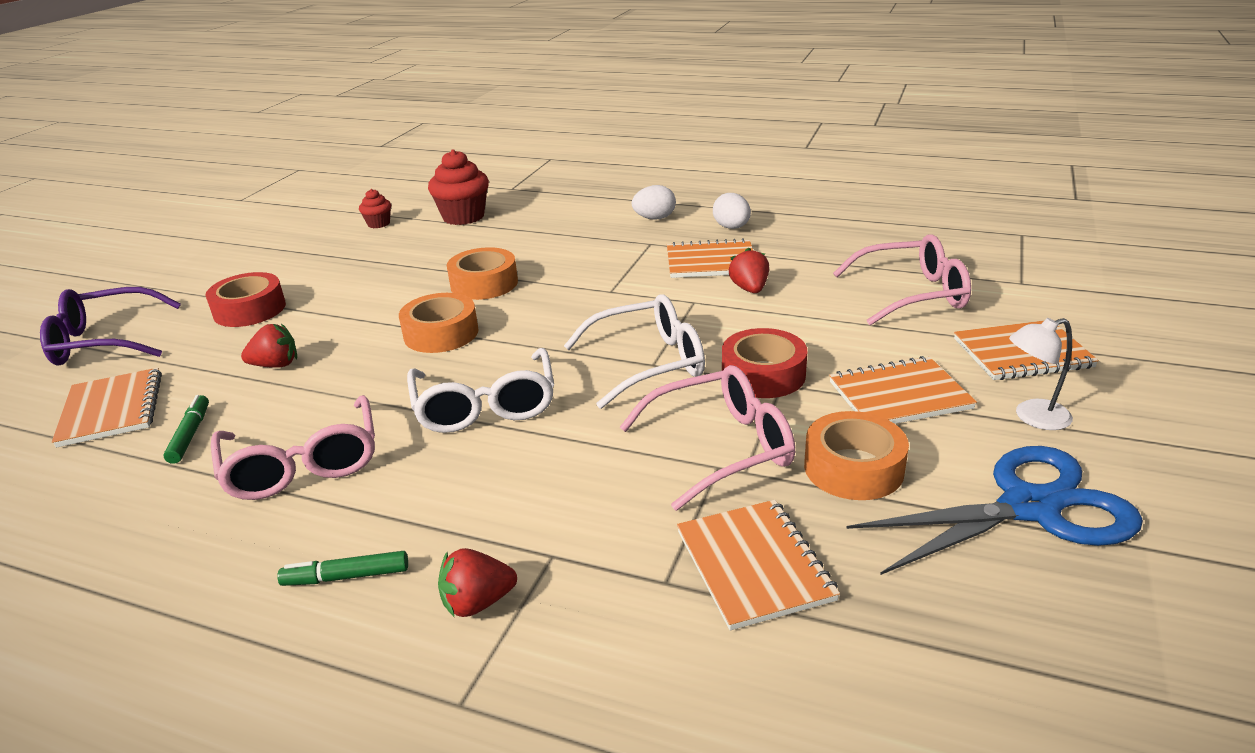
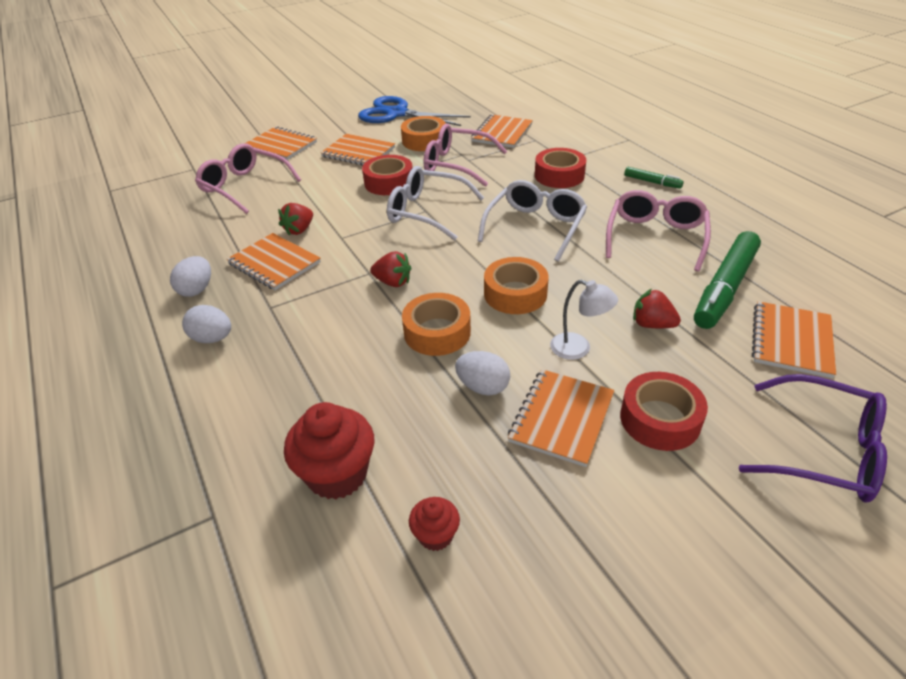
camera: 140 degrees left, 10 degrees up
(190, 435) = (725, 288): green marker -> green marker, size x2.09
(332, 283) = (561, 418): none -> orange notebook
(409, 274) = (483, 387): none -> white egg
(477, 603) = (605, 157): red strawberry -> red strawberry (393, 282)
(530, 508) = (559, 175): none -> red tape
(1032, 417) = (336, 129): white lamp -> white lamp (578, 349)

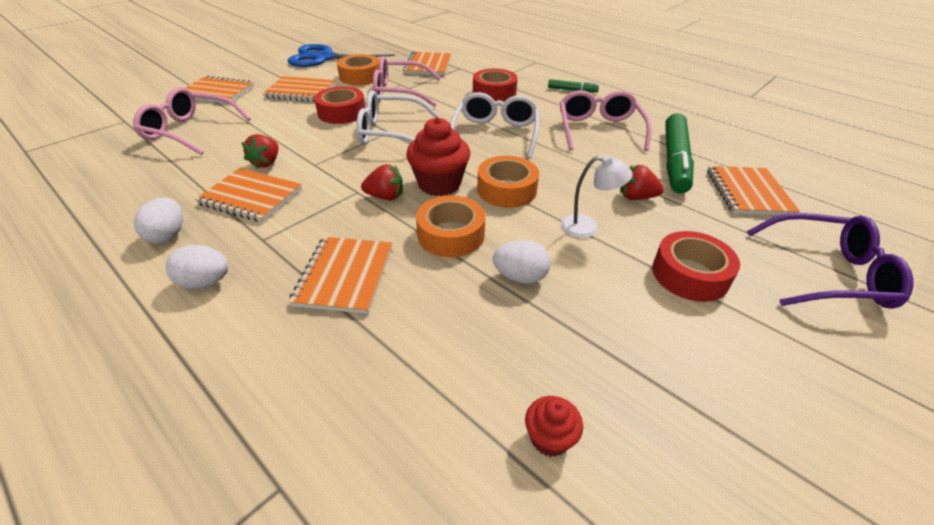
camera: 20 degrees left, 0 degrees up
(337, 474) = (412, 398): red cupcake -> red cupcake (439, 184)
(561, 418) = (607, 291): orange notebook -> orange notebook (344, 276)

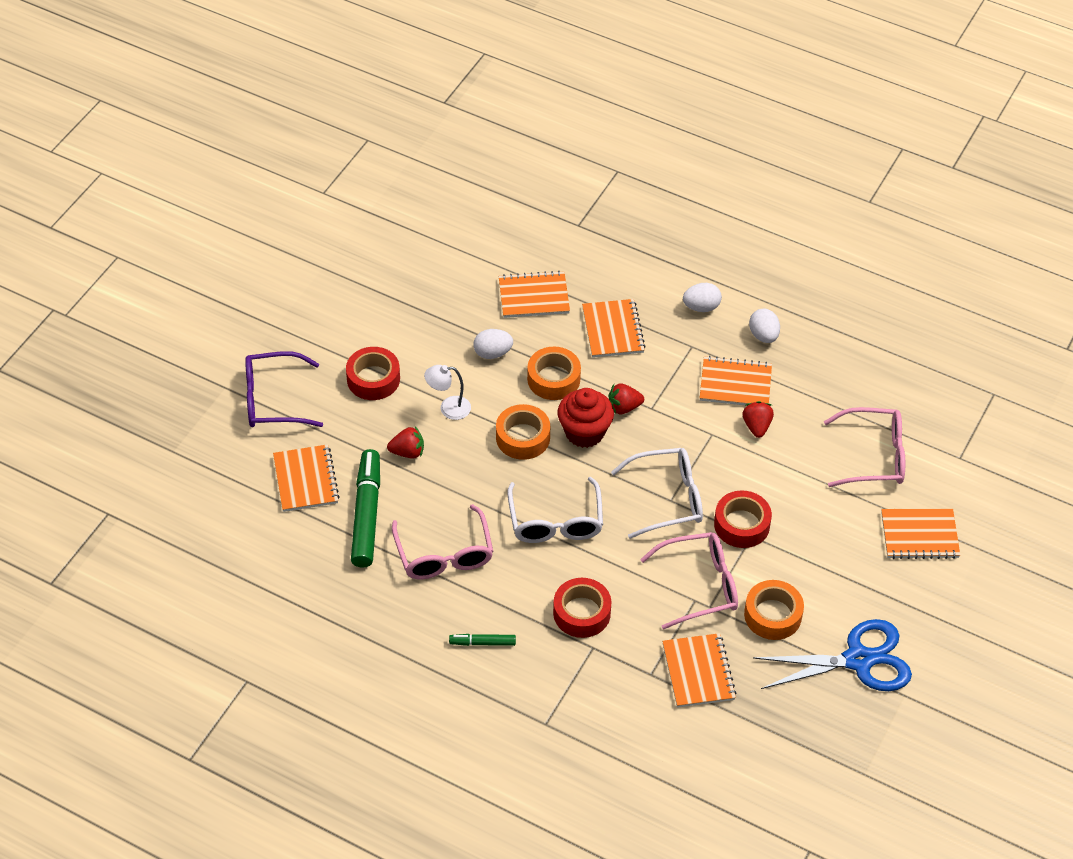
camera: 165 degrees right, 10 degrees up
(300, 91) = (822, 560): orange notebook -> orange notebook (533, 296)
(549, 438) = (459, 266): red cupcake -> none

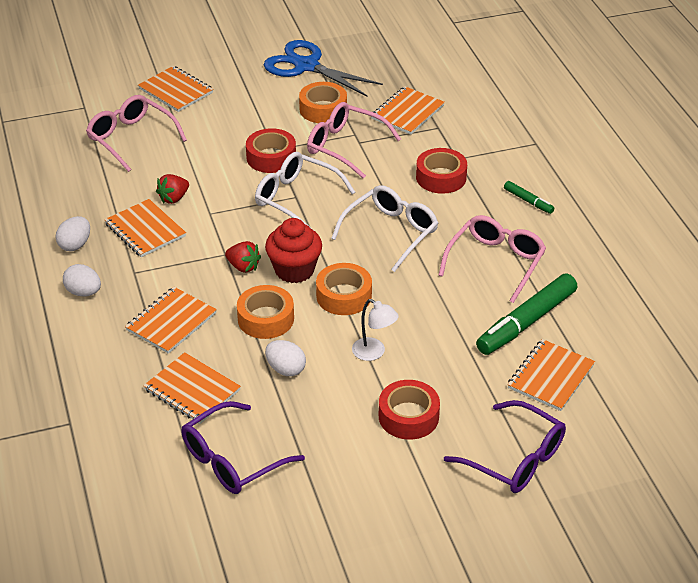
camera: 135 degrees left, 10 degrees down
(407, 452) = (445, 343): red strawberry -> none
(451, 273) = (232, 460): none -> purple glasses

